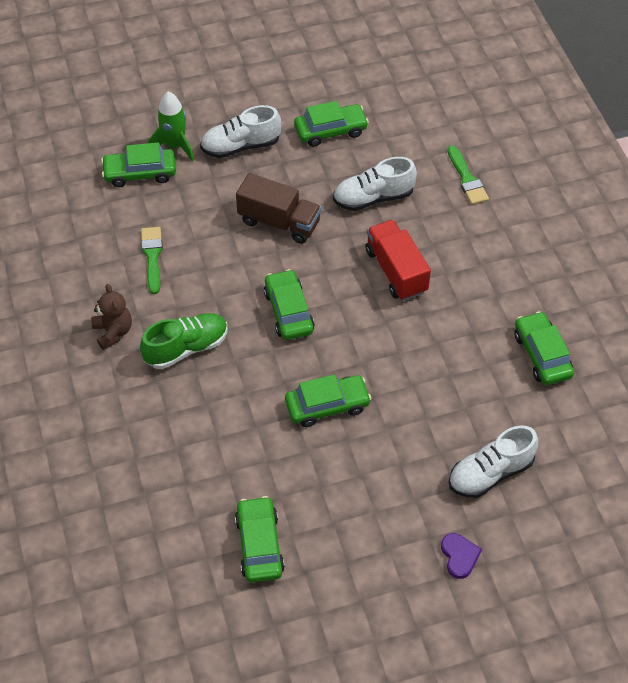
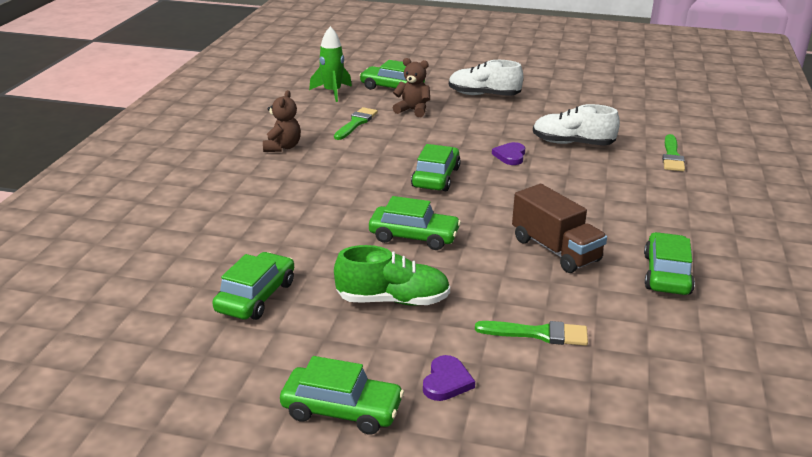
camera: 30 degrees right, 25 degrees down
(175, 146) = (432, 83): green rocket -> green rocket (332, 92)
(186, 348) = (329, 171): green shoe -> green shoe (393, 300)
(191, 207) = (413, 110): none -> brown teddy bear
(279, 222) = (476, 134): brown truck -> brown truck (555, 250)
(330, 131) = (566, 105): green car -> green car (342, 410)
(331, 245) = (510, 156): none -> purple heart
(396, 271) = (556, 184): red truck -> none
(490, 473) = (538, 334): white shoe -> green brush

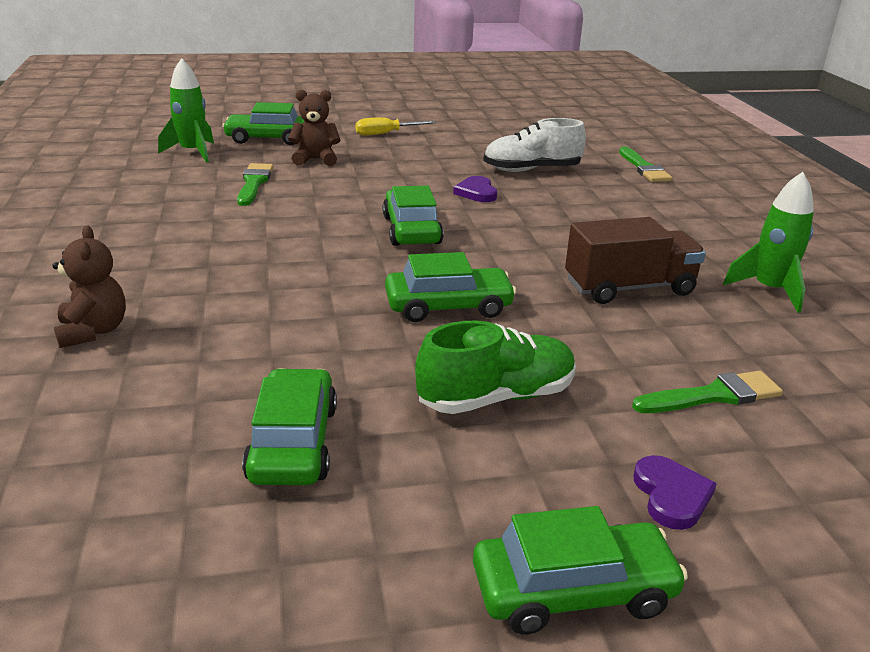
camera: 25 degrees left, 0 degrees up
(282, 147) = (173, 226): brown teddy bear -> brown teddy bear (93, 331)
(483, 95) = (386, 134): white shoe -> yellow screwdriver
(555, 250) = (629, 288): brown truck -> brown truck turned 45 degrees counterclockwise
(666, 274) = (769, 290): green car -> green rocket

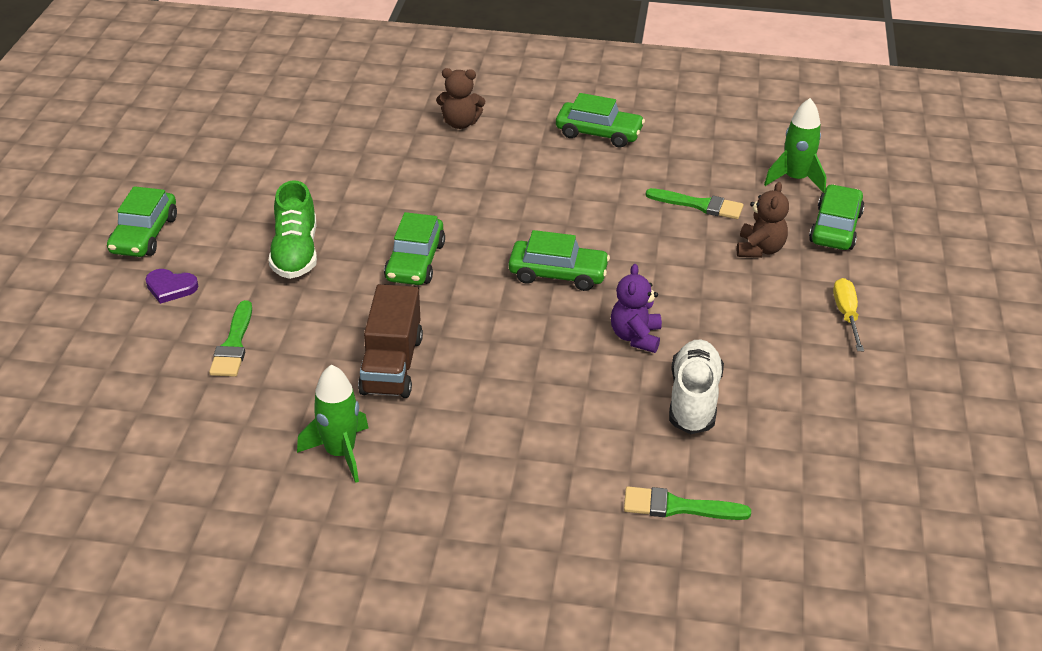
camera: 110 degrees right, 10 degrees up
(293, 443) = (304, 177): green car -> green car (599, 133)
(476, 192) = (635, 337): purple heart -> purple teddy bear

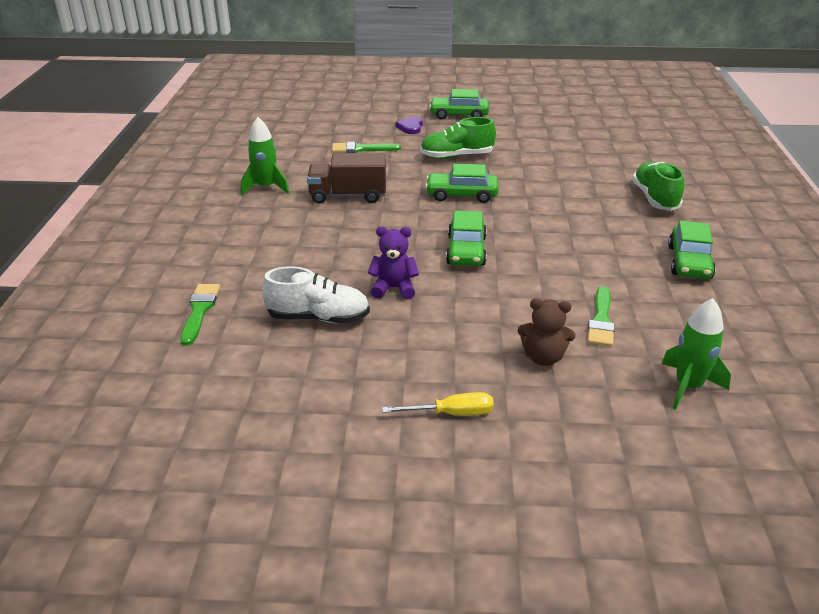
camera: 85 degrees right, 5 degrees down
(460, 123) = (655, 198): brown teddy bear -> green shoe
(835, 228) = (606, 413): green car -> none

